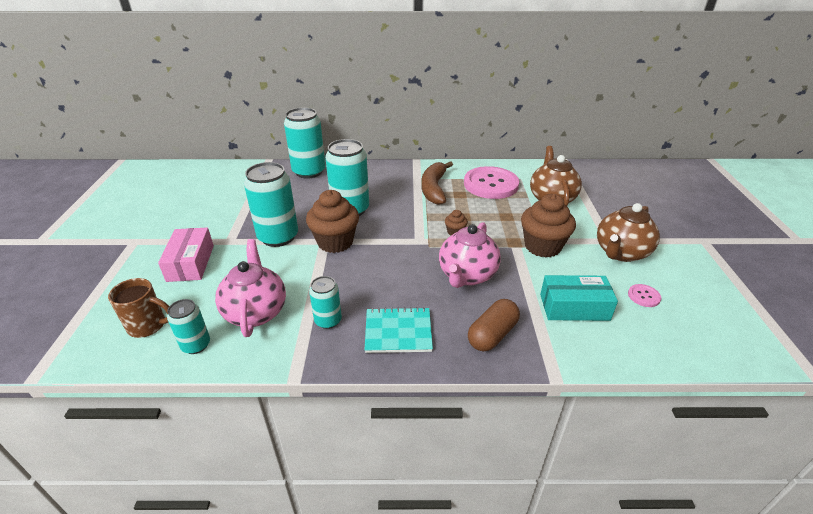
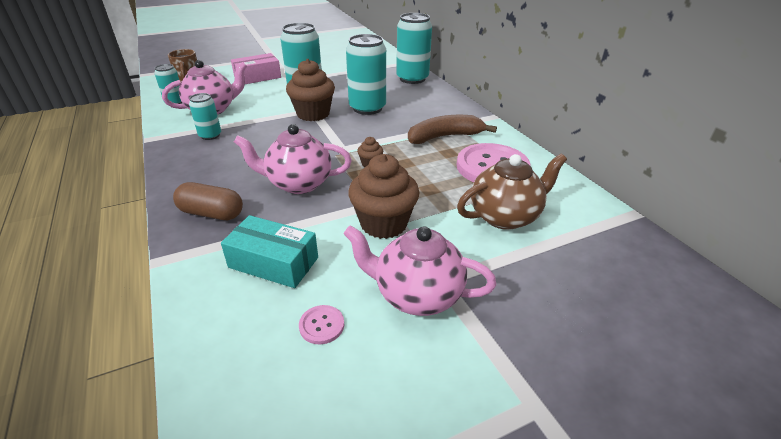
camera: 65 degrees right, 0 degrees up
(398, 332) = (204, 166): turquoise notebook -> none
(574, 307) = (273, 262): turquoise box -> turquoise box turned 45 degrees counterclockwise
(621, 253) = (416, 295): brown teapot -> pink teapot

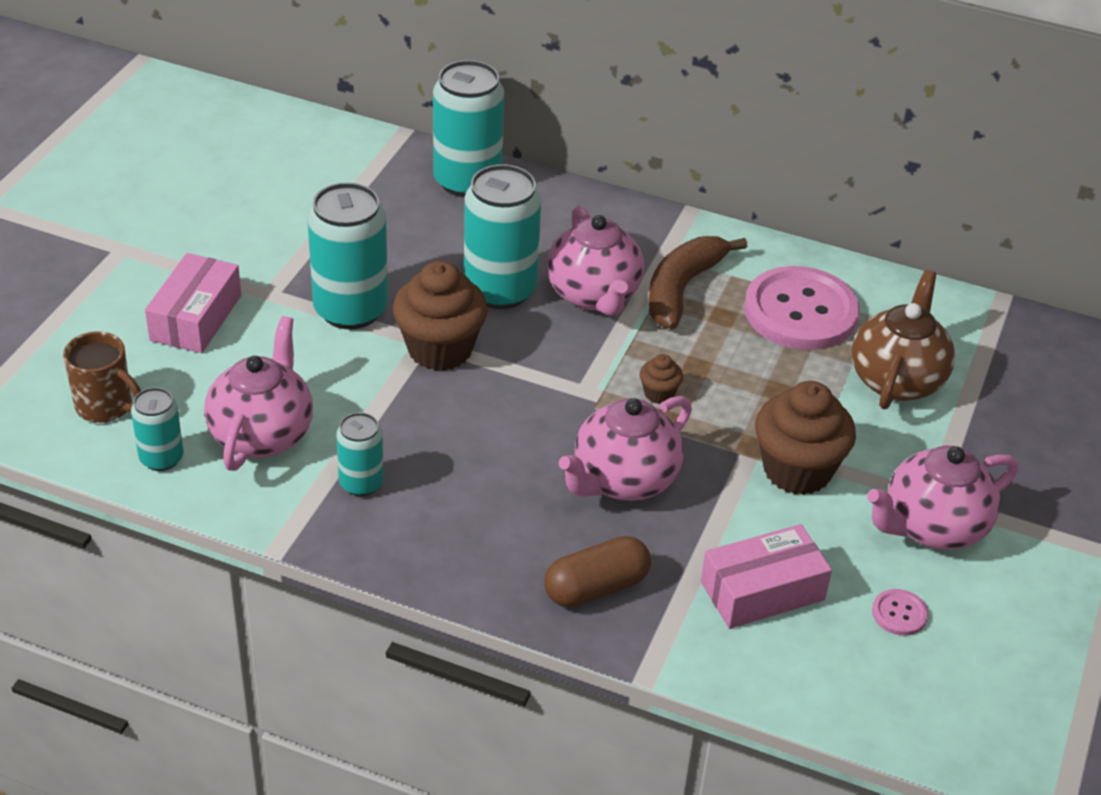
camera: 45 degrees left, 5 degrees up
(273, 262) = (762, 591): turquoise box -> pink box
(402, 123) = (594, 295): none -> pink teapot

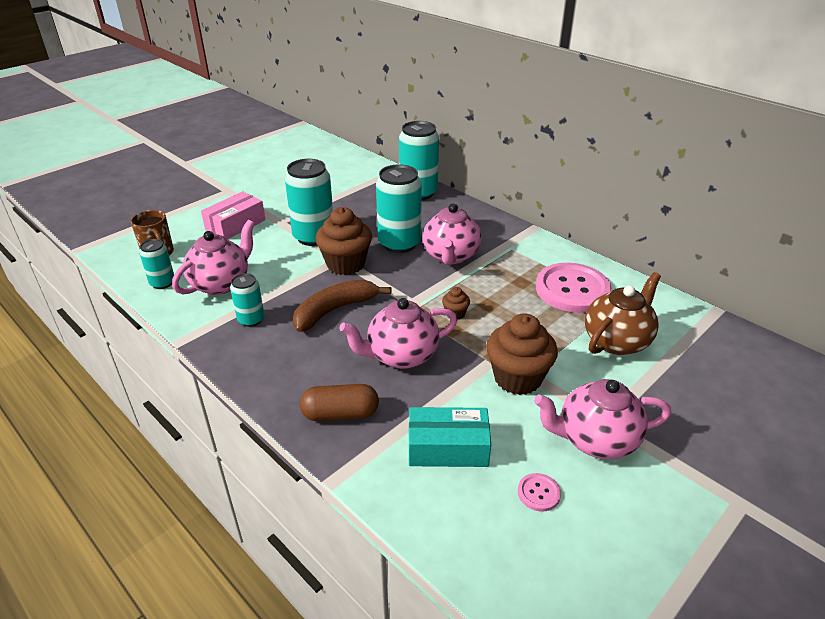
camera: 25 degrees right, 5 degrees down
(682, 289) = (505, 263): brown banana -> brown banana (335, 310)
(762, 591) = (448, 448): pink box -> turquoise box

